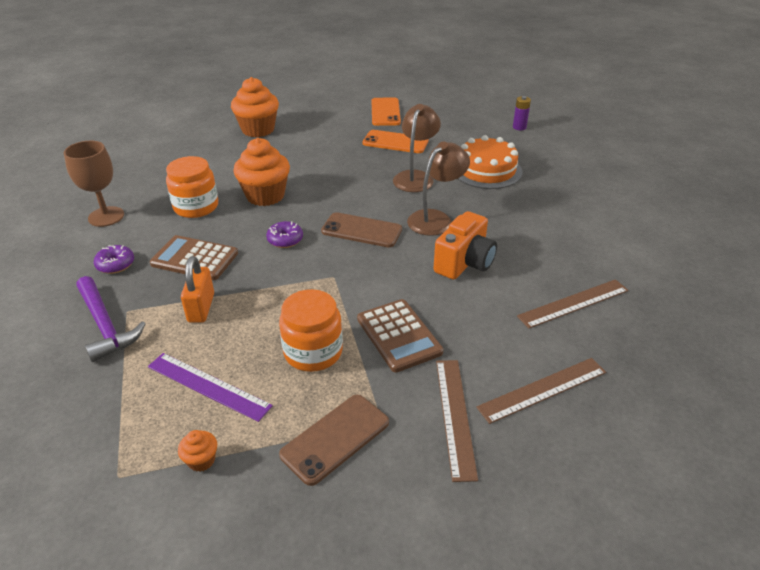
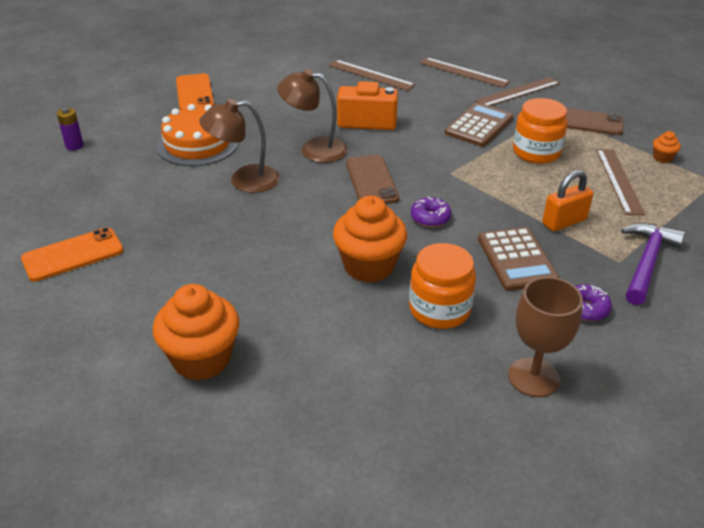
camera: 120 degrees left, 0 degrees up
(208, 386) = (619, 181): purple ruler -> brown ruler
(395, 142) = (166, 218): orange phone -> orange phone (194, 93)

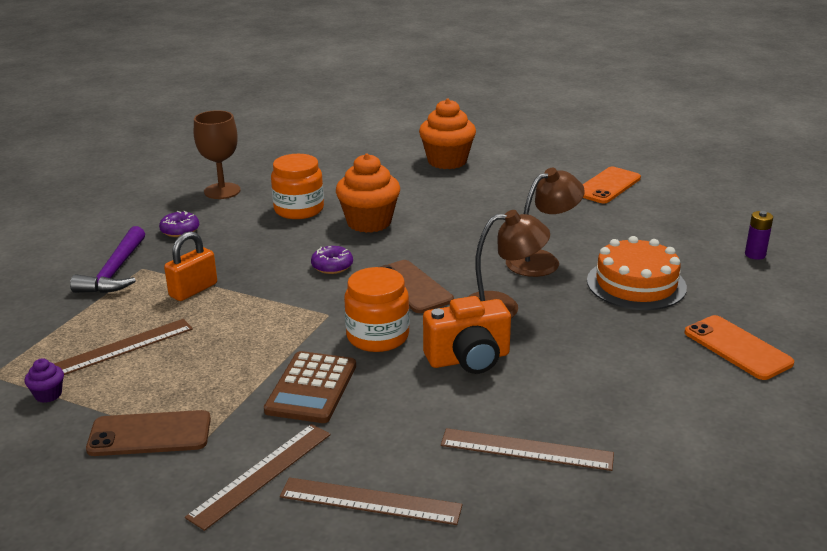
camera: 160 degrees right, 10 degrees down
(517, 260) = (240, 250): brown calculator -> none
(536, 152) = (225, 364): orange jar -> orange jar (377, 336)
(619, 181) = (120, 348): brown ruler -> brown ruler turned 75 degrees clockwise
(662, 158) = (48, 395): orange cupcake -> purple cupcake

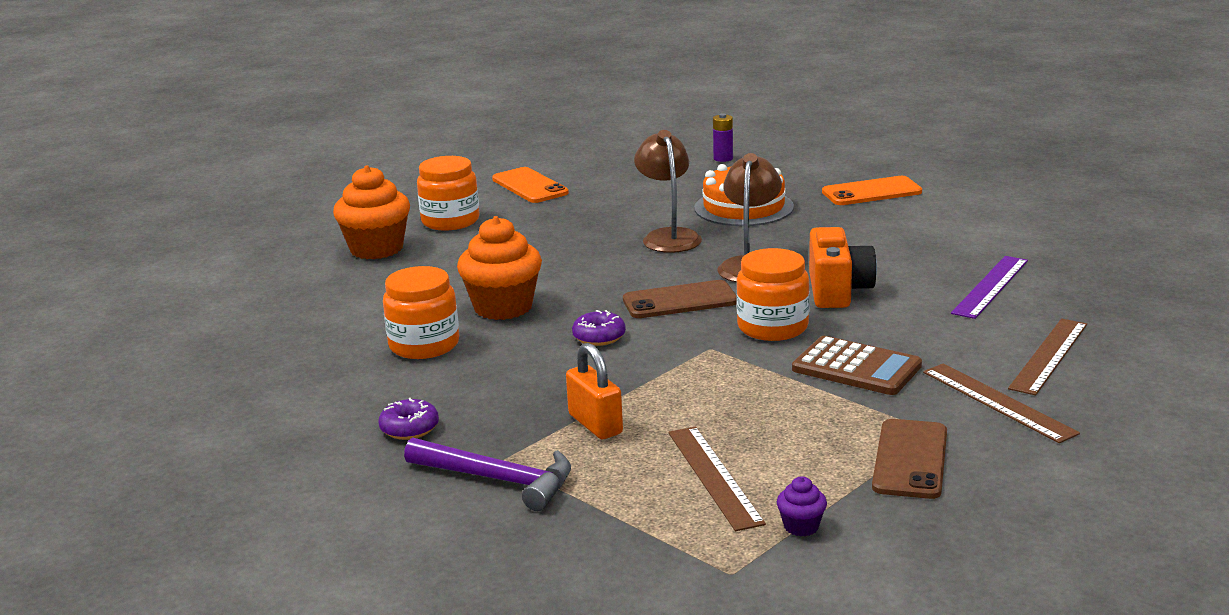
camera: 70 degrees left, 5 degrees down
(222, 191) = (307, 393): brown goblet -> none
(514, 173) = (450, 221): none -> orange jar
(526, 449) = (990, 286): brown ruler -> purple ruler

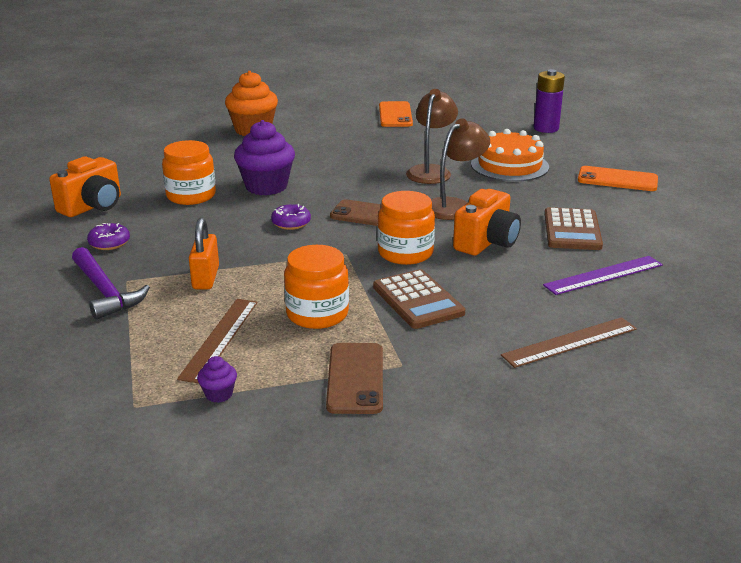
camera: 30 degrees right, 5 degrees up
(312, 396) = (93, 206): none -> orange camera
(450, 221) = (317, 124): orange jar -> orange jar (317, 314)
(503, 307) = (266, 186): orange cupcake -> purple cupcake
(723, 158) = (546, 128): purple battery -> purple battery, size x1.65
(901, 254) = (572, 230): none -> brown calculator
(910, 459) = (355, 378): brown phone -> brown phone turned 45 degrees counterclockwise
(998, 402) = (479, 362): brown ruler -> none

